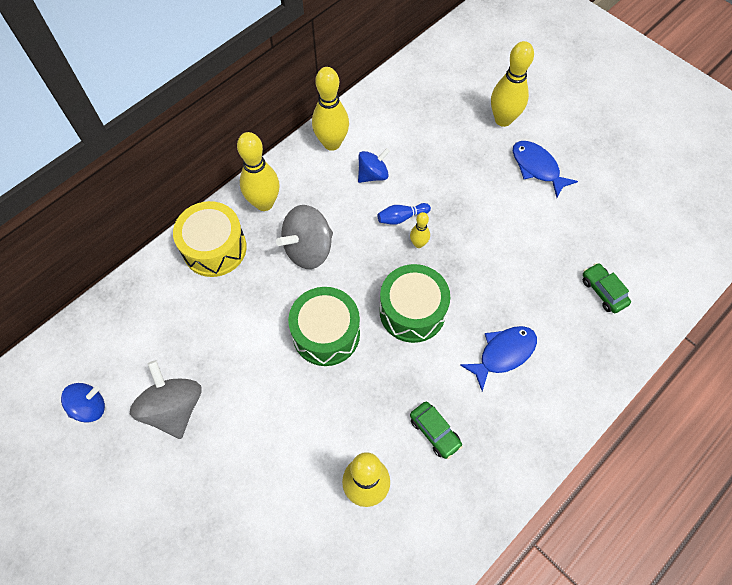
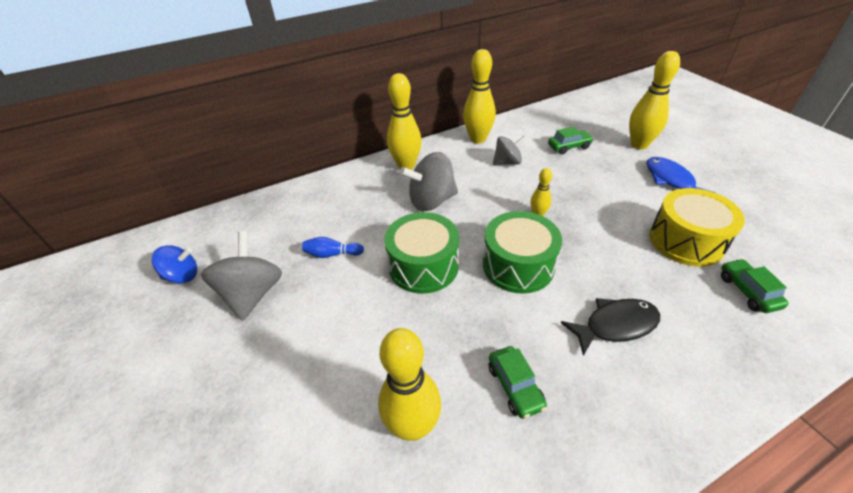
camera: 20 degrees right, 20 degrees down
(214, 248) = (351, 187): yellow drum -> yellow drum (686, 241)
(373, 175) = (507, 162): blue spinning top -> grey spinning top
(401, 217) = (526, 194): blue bowling pin -> blue bowling pin (332, 254)
(432, 137) = (569, 147): none -> green car
(503, 354) = (615, 325): blue fish -> black fish

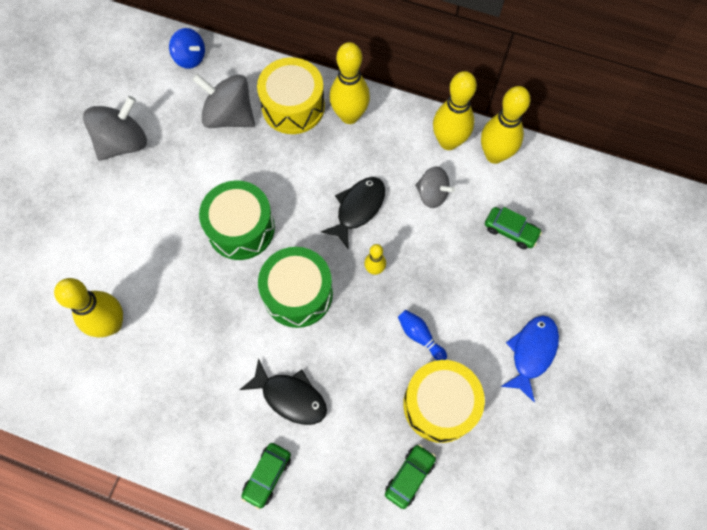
camera: 45 degrees right, 25 degrees up
(182, 276) = (100, 83): blue spinning top -> blue spinning top (190, 58)
(332, 254) = (199, 157): blue bowling pin -> blue bowling pin (420, 336)
(363, 185) = (293, 106): none -> yellow drum
(431, 201) = (319, 175): grey spinning top -> grey spinning top (229, 116)
(480, 197) = (358, 209): none -> black fish
(515, 386) = (184, 362): green car -> green car (267, 475)
(639, 145) = (576, 293): yellow bowling pin -> yellow bowling pin (494, 155)

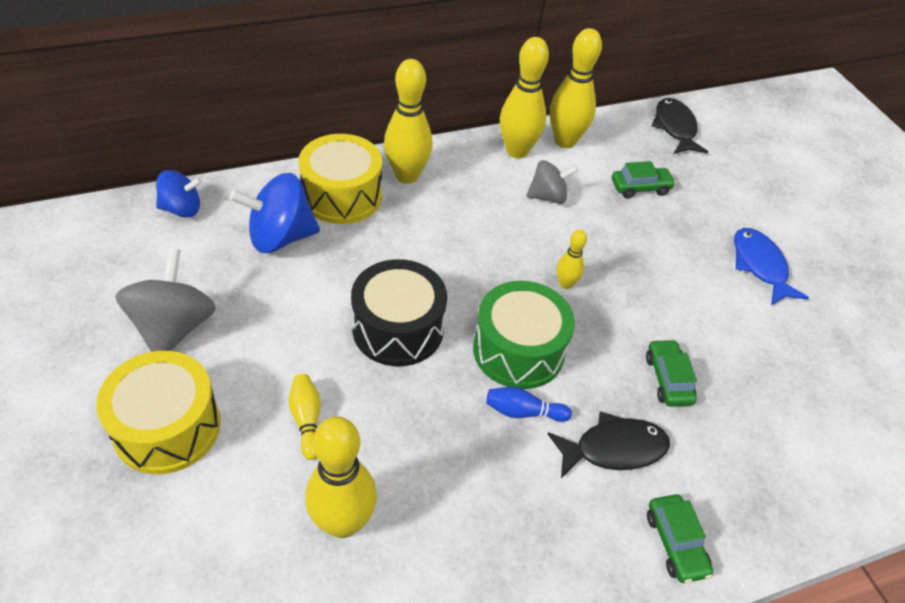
camera: 45 degrees left, 20 degrees down
(143, 251) = (307, 420): none -> yellow bowling pin
(229, 116) = (280, 237): grey spinning top -> blue spinning top
(241, 228) = (398, 328): green drum -> black drum
(358, 209) = (496, 244): black fish -> black fish (675, 128)
(409, 476) = (791, 436): green car -> green car (668, 379)
(420, 336) = (664, 312): blue bowling pin -> blue bowling pin (523, 412)
(440, 405) = (743, 356): yellow drum -> yellow drum (167, 427)

